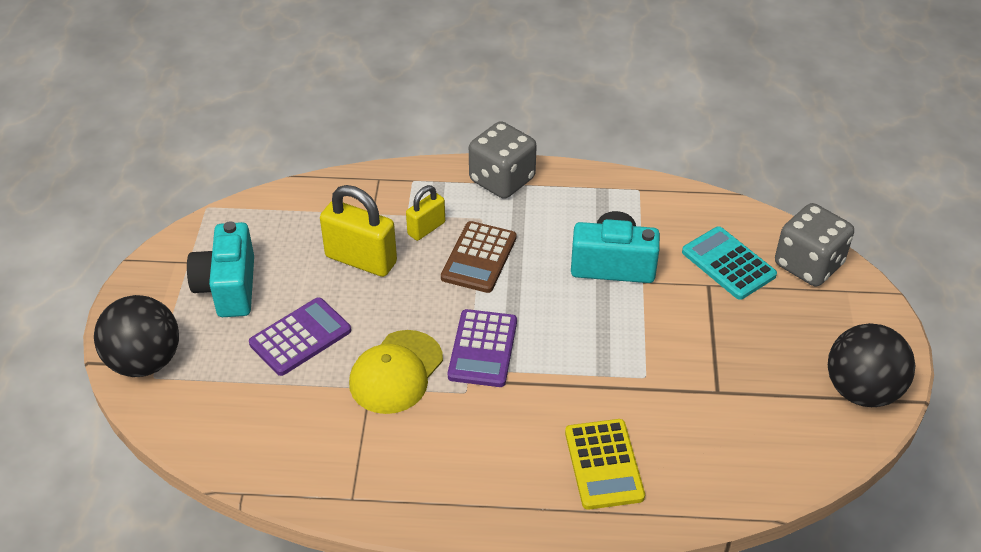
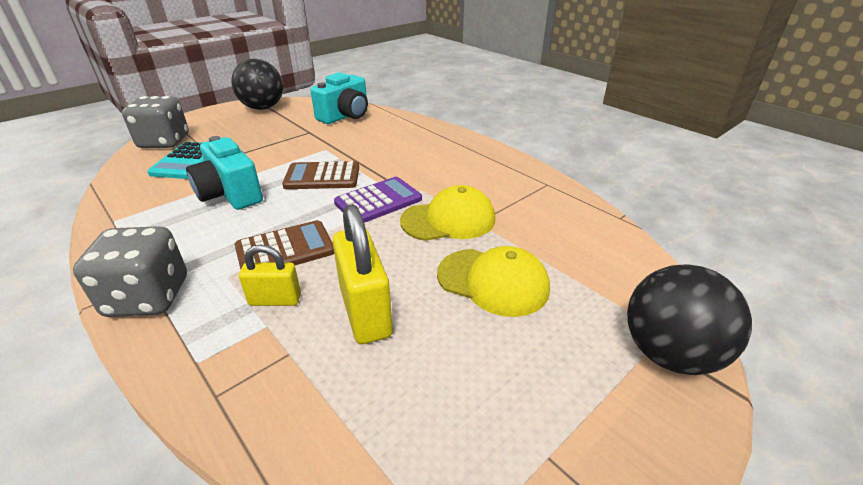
camera: 135 degrees left, 10 degrees down
(228, 287) = (522, 378): turquoise camera -> turquoise camera (345, 116)
(300, 337) = (493, 281): purple calculator -> yellow cap
(578, 339) = (322, 177): none -> brown calculator
(603, 464) = (402, 138): yellow calculator -> none

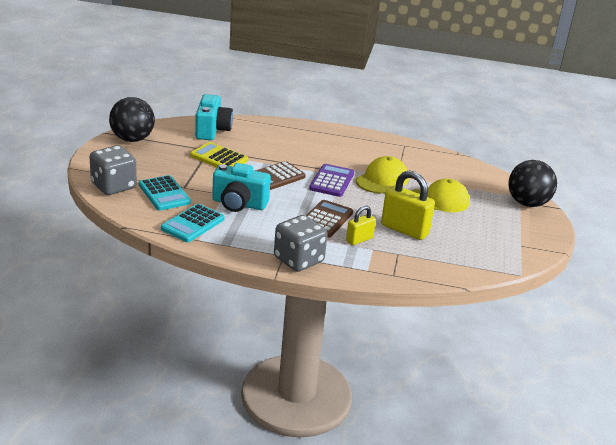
camera: 40 degrees left, 5 degrees down
(145, 201) = (193, 224): none -> turquoise calculator
(303, 142) = (219, 158): none -> yellow calculator

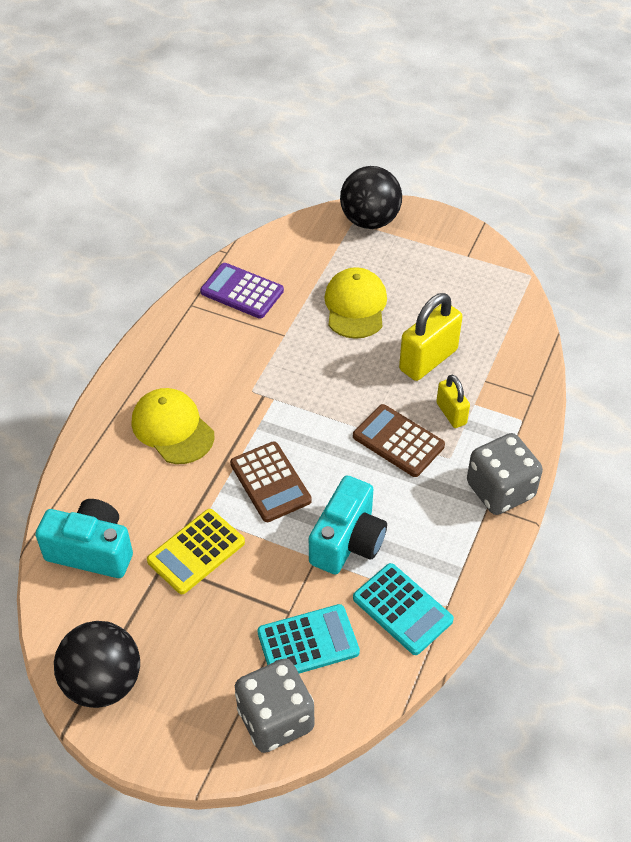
camera: 75 degrees left, 20 degrees up
(332, 181) = (290, 414): purple calculator -> purple calculator (242, 291)
(382, 179) = (292, 354): yellow cap -> yellow cap (172, 428)

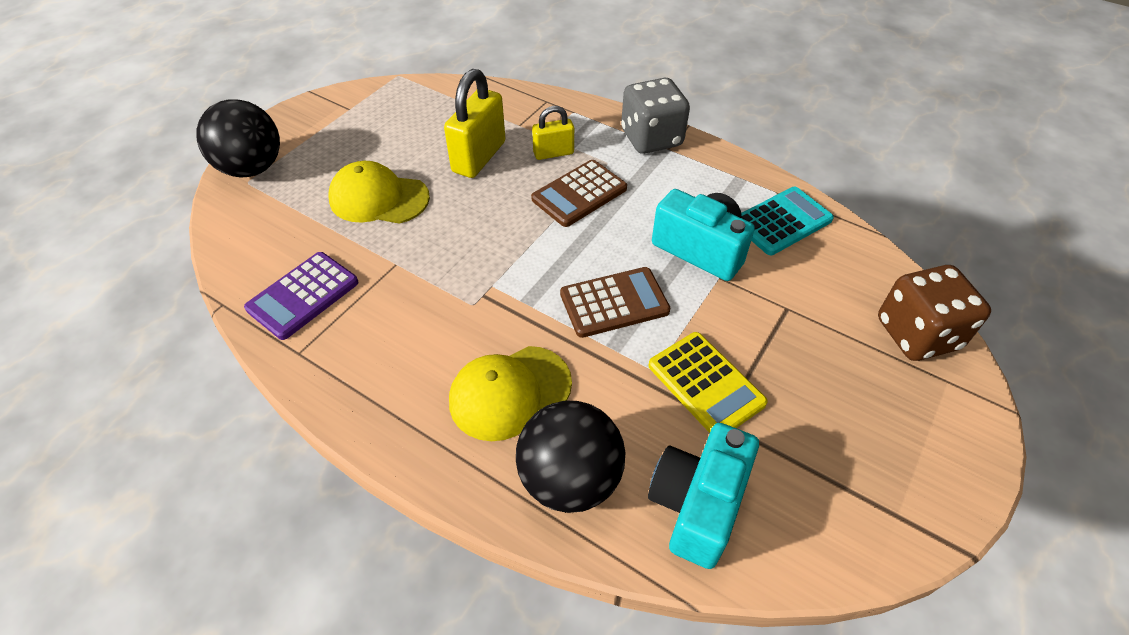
camera: 80 degrees left, 0 degrees up
(103, 682) = (896, 502): black ball -> black ball (570, 479)
(275, 719) = (917, 334): grey dice -> brown dice
(308, 642) = (824, 296): turquoise calculator -> none
(428, 360) = (479, 157): yellow padlock -> yellow padlock turned 60 degrees clockwise

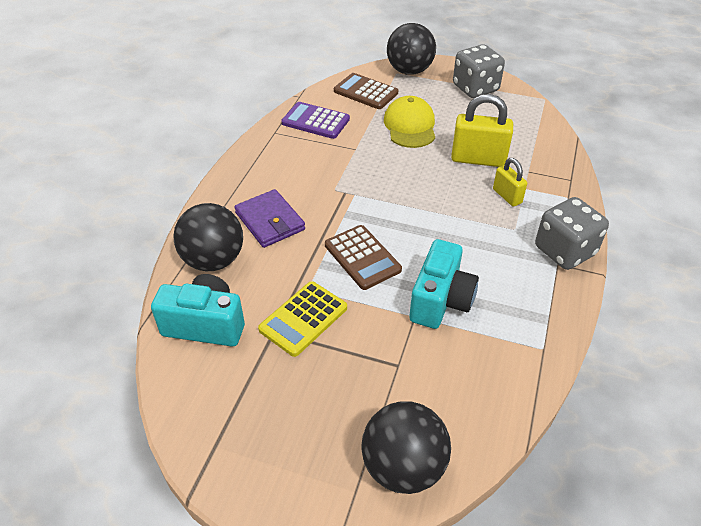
camera: 75 degrees right, 5 degrees down
(338, 121) = (475, 88): none -> grey dice
(509, 392) = (270, 221): yellow cap -> purple wallet
(579, 194) = (467, 219): brown calculator -> brown calculator (365, 92)
(782, 221) = (503, 355): turquoise calculator -> none
(917, 334) = (403, 467): brown dice -> black ball

